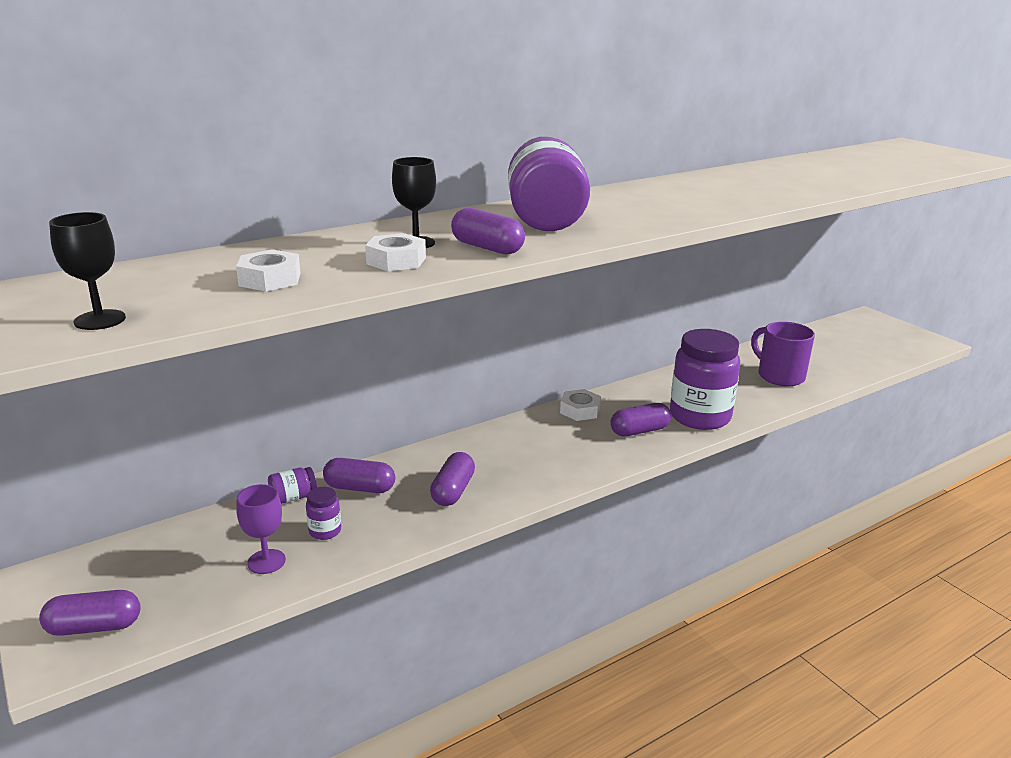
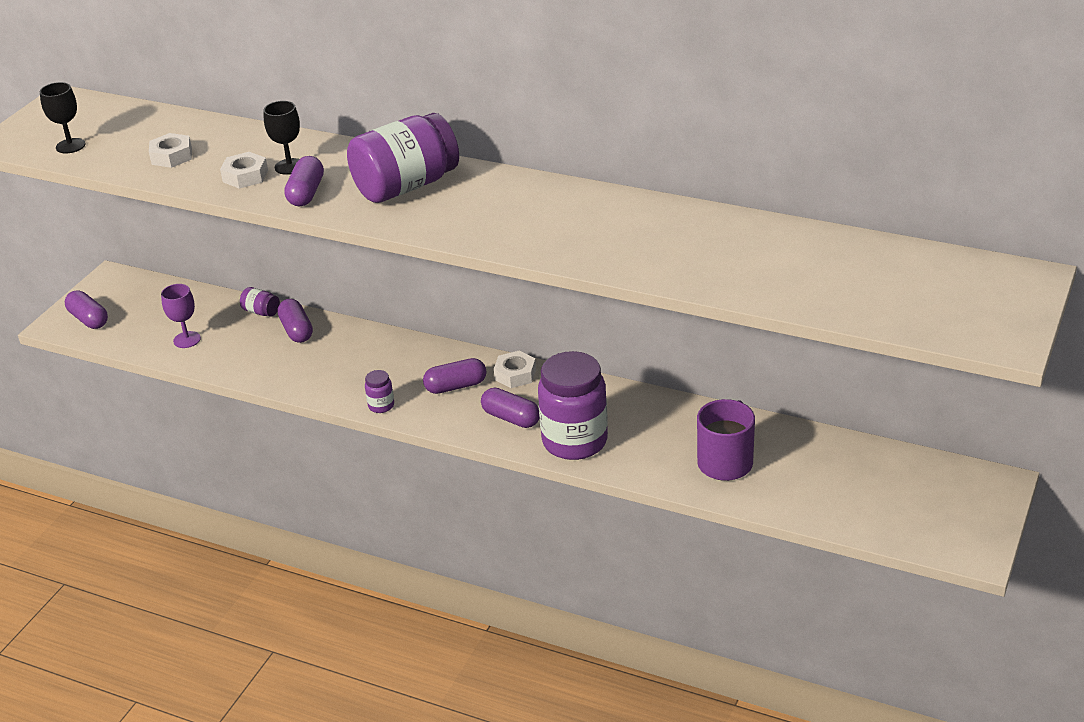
camera: 60 degrees right, 10 degrees up
(325, 531) = (235, 343): purple jar -> purple jar (381, 406)
(453, 491) = (329, 369): purple capsule -> purple capsule (456, 386)

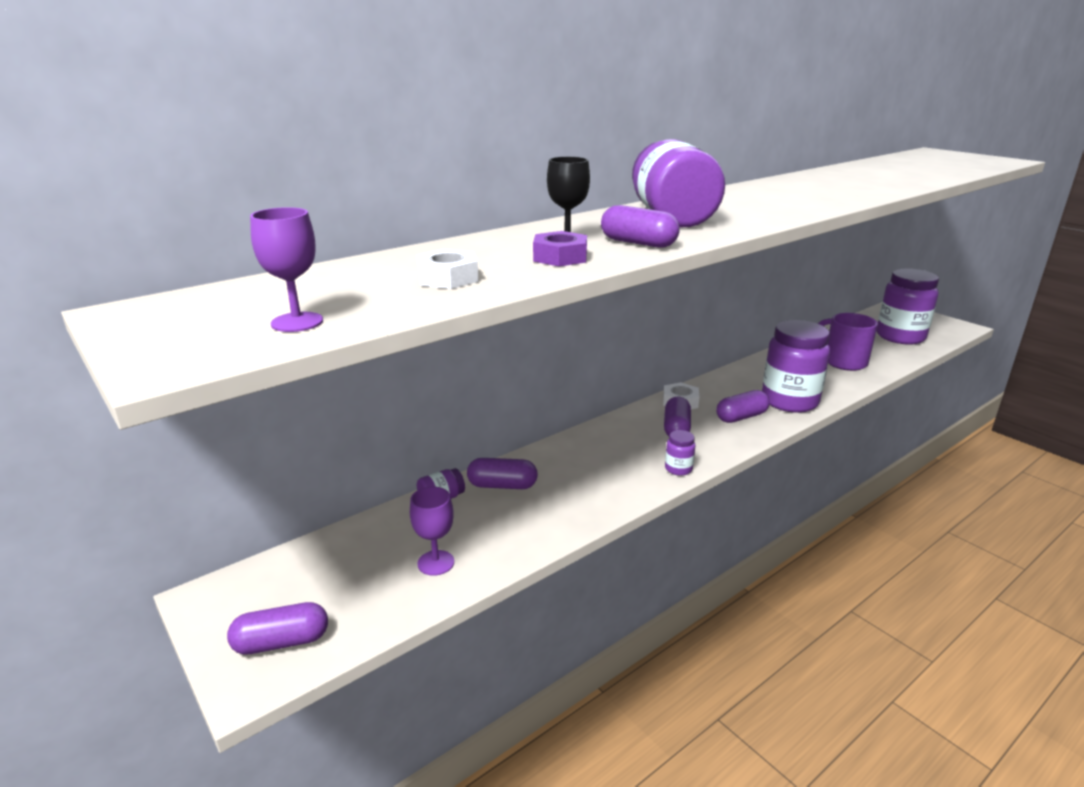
camera: 65 degrees left, 10 degrees down
(70, 146) = (297, 322): black goblet -> purple goblet
(245, 176) = (560, 257): white nut -> purple nut
(868, 498) = (900, 337): none -> purple jar

